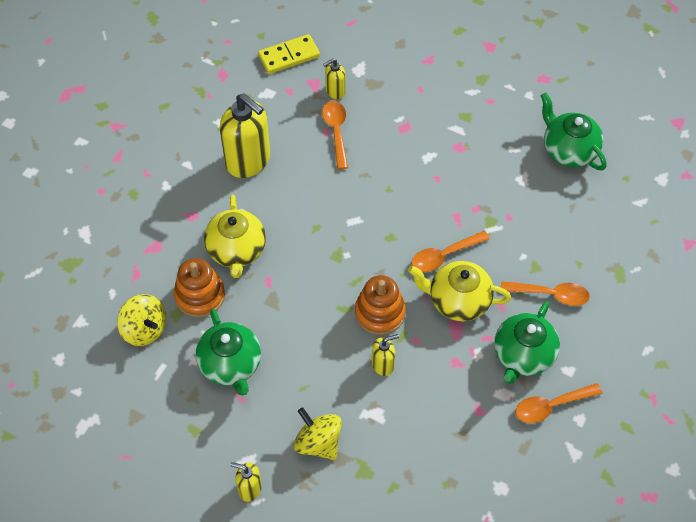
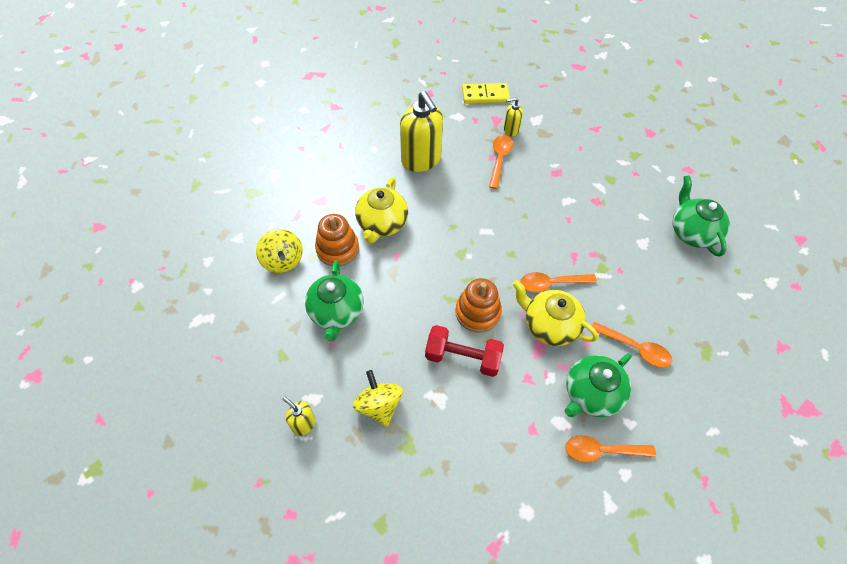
camera: 20 degrees right, 0 degrees up
(383, 365) = (463, 357): yellow soap dispenser -> red dumbbell

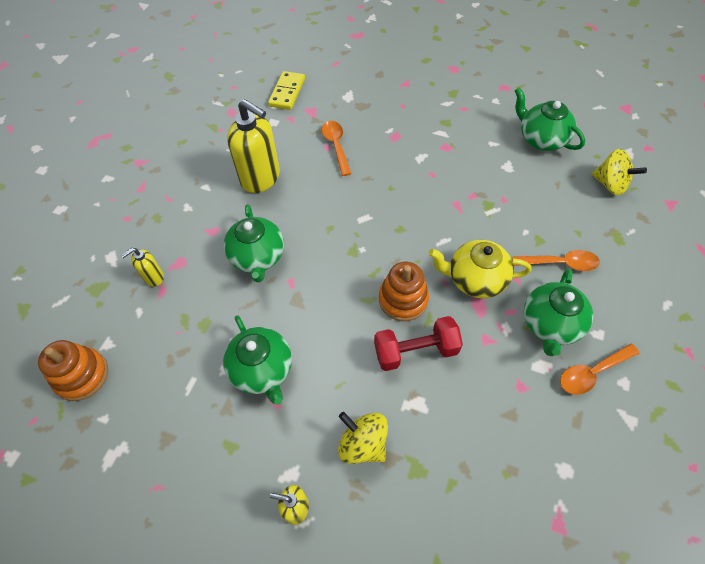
camera: 25 degrees left, 0 degrees up
(283, 260) = (172, 344): yellow spinning top -> yellow spinning top (610, 184)
(337, 249) = (225, 304): orange stacking toy -> orange stacking toy (82, 375)
(382, 224) = (257, 257): yellow teapot -> green teapot
(485, 95) = (287, 92): yellow domino -> yellow domino turned 45 degrees counterclockwise
(510, 130) = (330, 115): yellow soap dispenser -> yellow soap dispenser (153, 277)
(551, 283) = (453, 239): orange spoon -> none

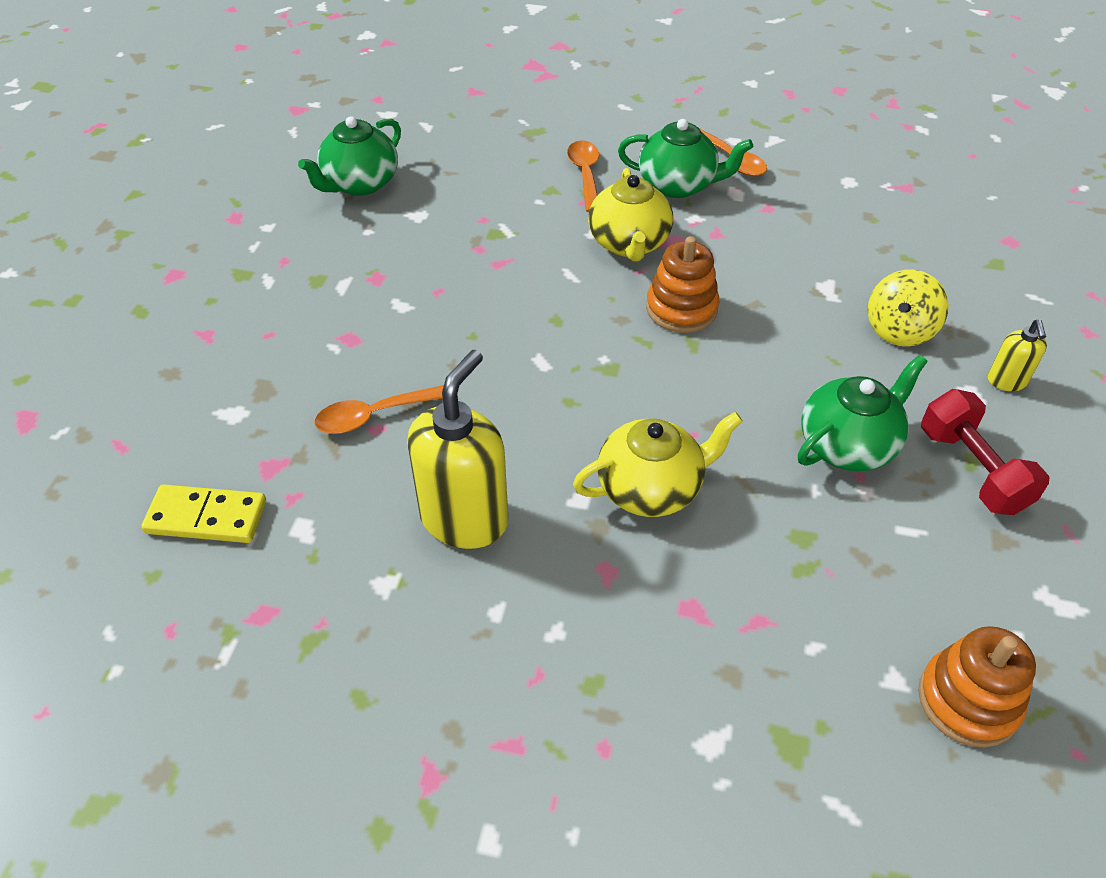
camera: 100 degrees left, 10 degrees down
(153, 277) = (736, 644): yellow soap dispenser -> none
(257, 257) = (651, 489): green teapot -> yellow teapot
(415, 351) = (755, 292): red dumbbell -> red dumbbell (972, 470)
(610, 184) = (446, 131): yellow spinning top -> none

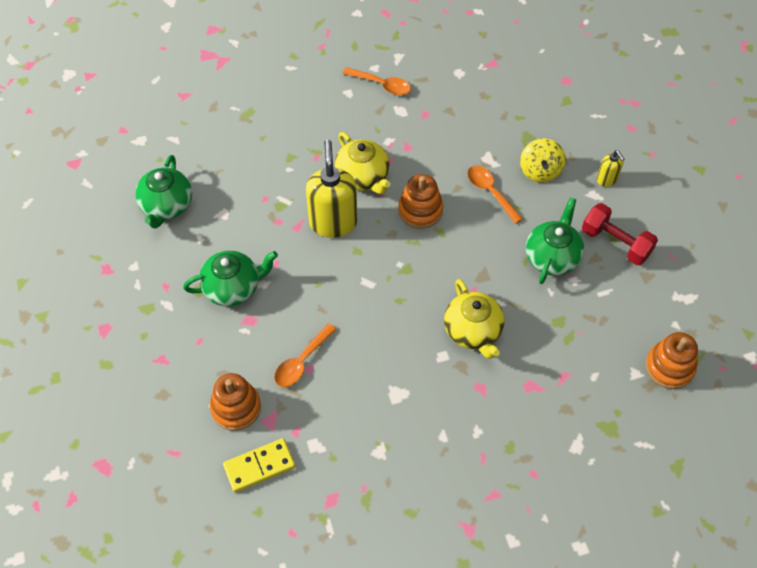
camera: 30 degrees left, 10 degrees up
(243, 430) = (236, 408): none -> orange stacking toy
(465, 518) = (393, 396): yellow soap dispenser -> yellow soap dispenser (333, 222)
(585, 175) = (303, 135): orange spoon -> orange spoon (490, 192)
(651, 489) = (473, 331): yellow teapot -> yellow teapot turned 120 degrees clockwise
(678, 185) = (363, 119): green teapot -> green teapot (233, 288)

